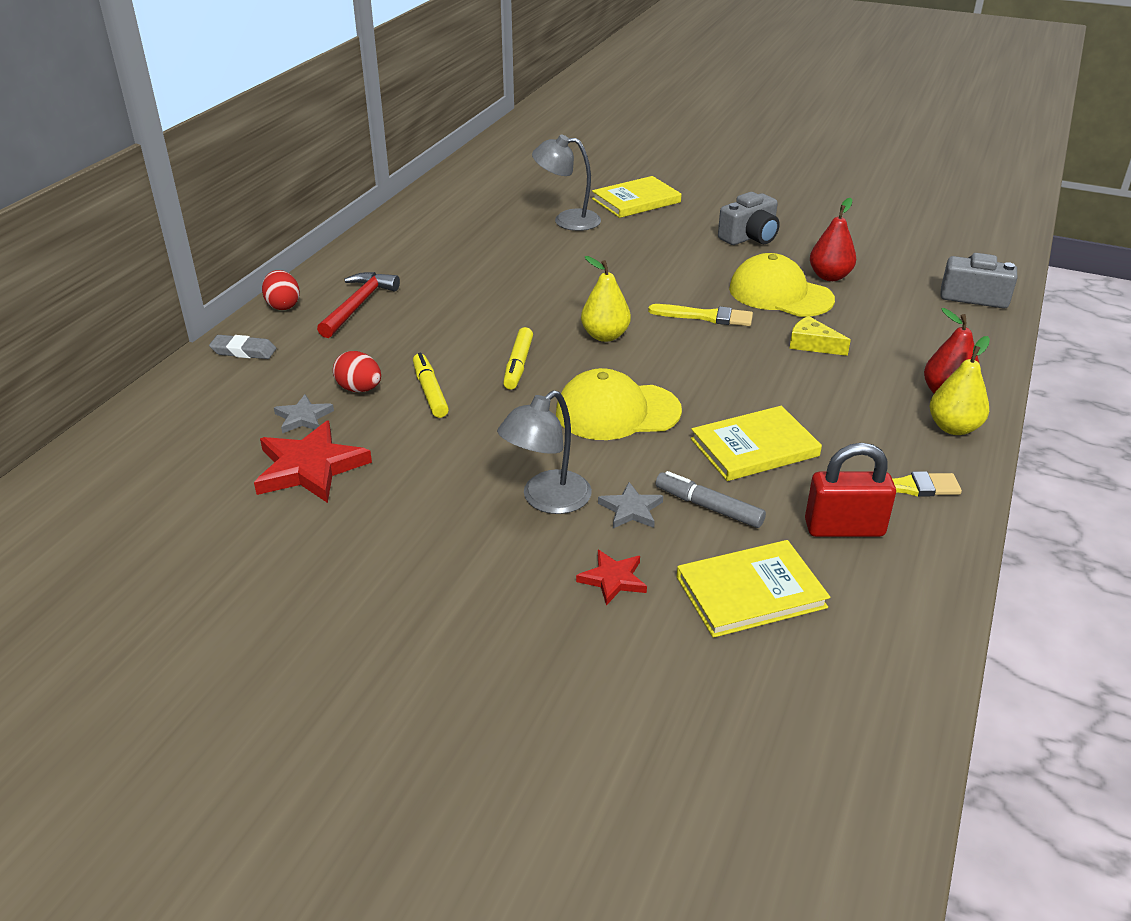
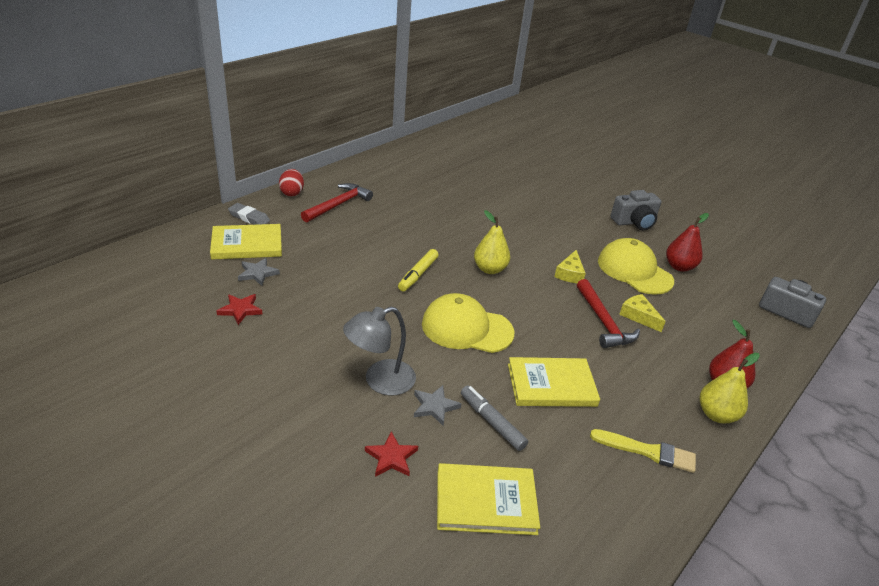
camera: 15 degrees right, 0 degrees up
(310, 467) = (240, 310): red star -> red star, size x0.54
(359, 389) = (304, 263): red egg -> none
(430, 392) = (348, 278): yellow marker -> none
(567, 220) = (510, 179): grey lamp -> none
(636, 200) = (566, 176): yellow book -> yellow book (247, 244)
(706, 316) = (570, 273): yellow brush -> yellow cheese
(775, 361) = (603, 322): none -> red hammer
(844, 528) = (585, 472): red padlock -> none

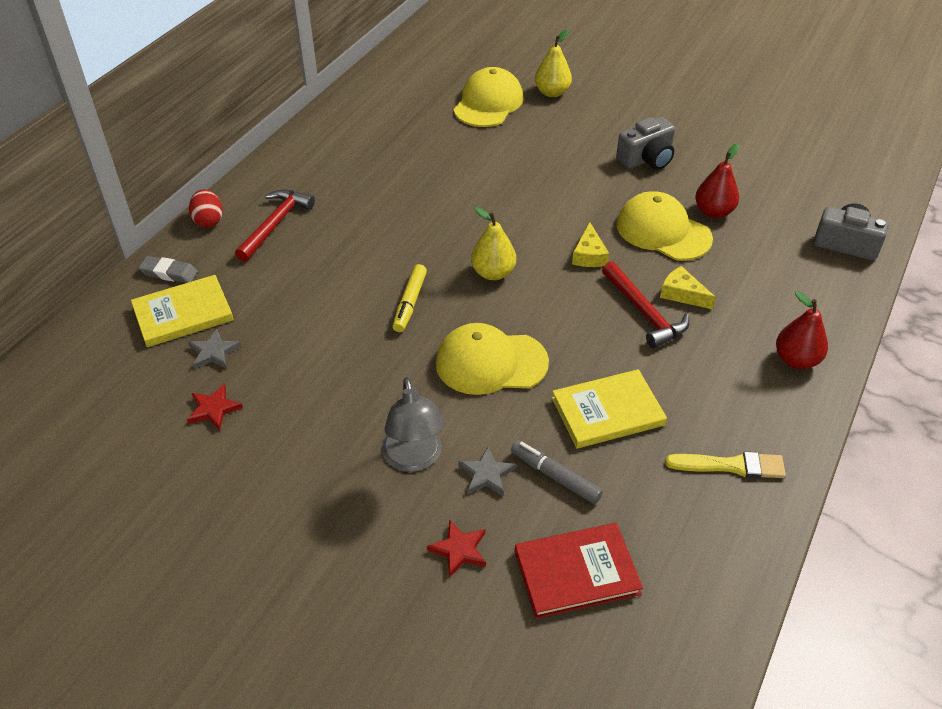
camera: 10 degrees left, 10 degrees up
(380, 381) = (414, 459): grey lamp -> grey lamp turned 60 degrees counterclockwise
(486, 501) = (576, 572): yellow book -> red book
(523, 165) = (488, 103): none -> yellow cap
(716, 415) = (794, 400): yellow pear -> yellow pear (552, 92)

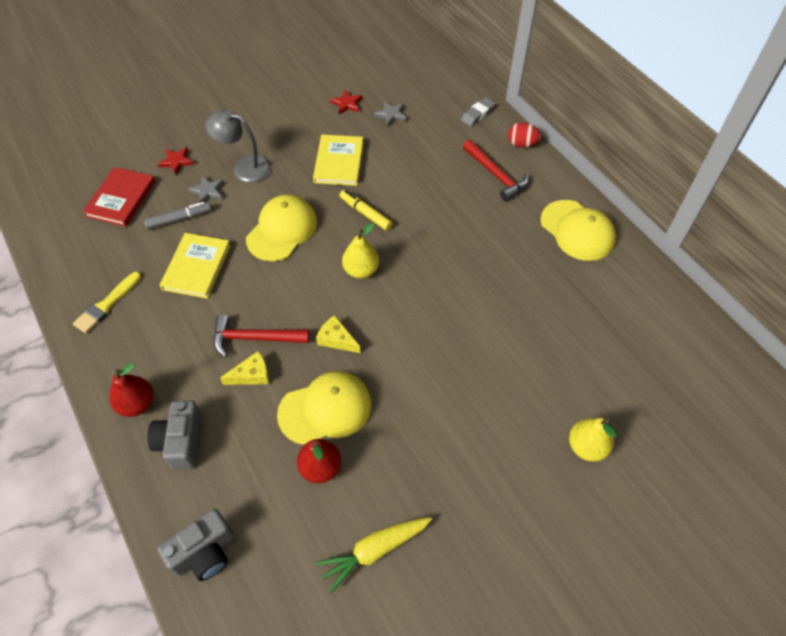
camera: 120 degrees right, 10 degrees up
(183, 314) = (434, 111): yellow book -> yellow book (339, 162)
(488, 103) = (593, 379): yellow cap -> yellow cap (577, 230)
(646, 159) = (428, 463): grey camera -> grey camera (181, 441)
(738, 160) = (375, 550): none -> yellow carrot

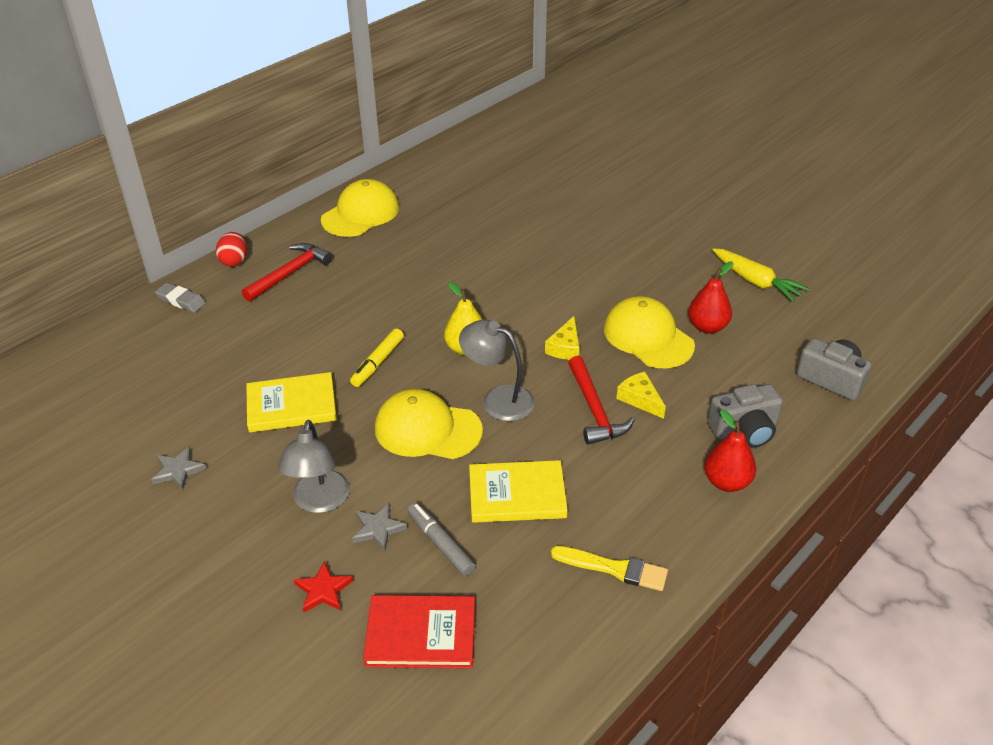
camera: 105 degrees left, 15 degrees down
(294, 278) = (498, 399): none -> grey lamp
(347, 104) = (166, 424): red star -> none
(391, 115) = (188, 375): grey star -> grey star (178, 470)
(586, 447) = (598, 191): yellow pear -> none

